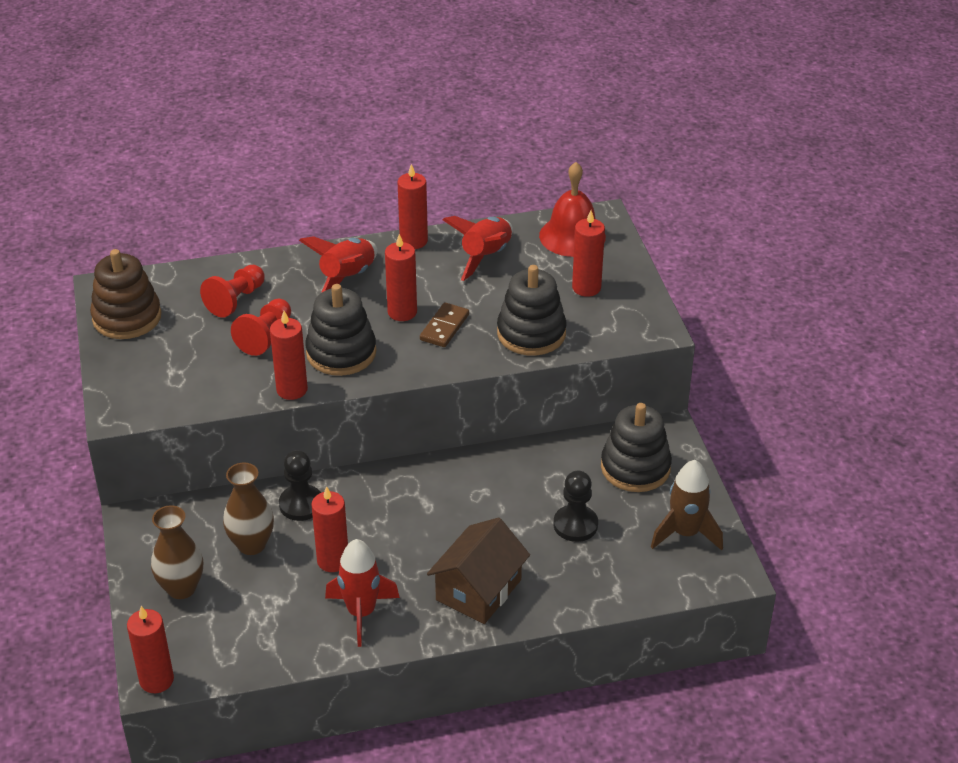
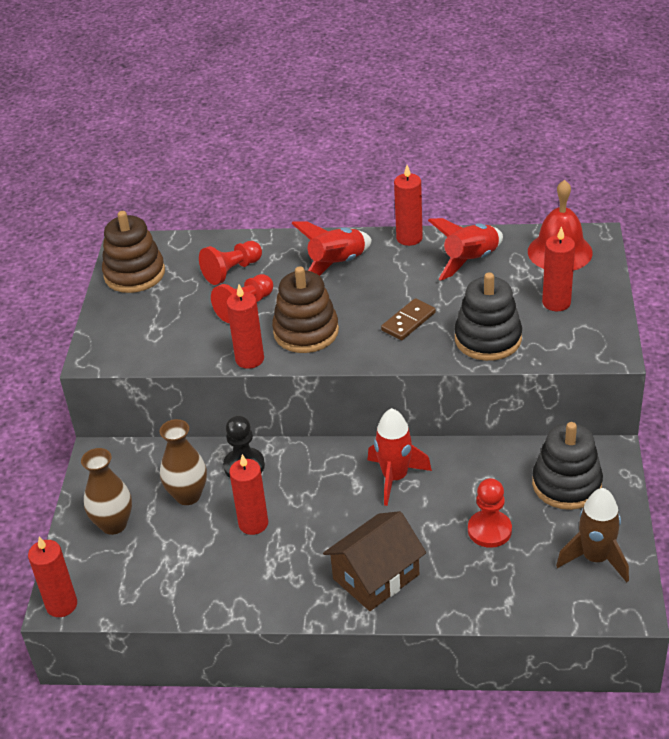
camera: 20 degrees right, 0 degrees up
(341, 353) = (306, 332): black stacking toy -> brown stacking toy
(361, 613) = (261, 578): red rocket -> red rocket (395, 478)
(402, 312) = (375, 302): red candle -> none
(575, 525) = (489, 530): black pawn -> red pawn

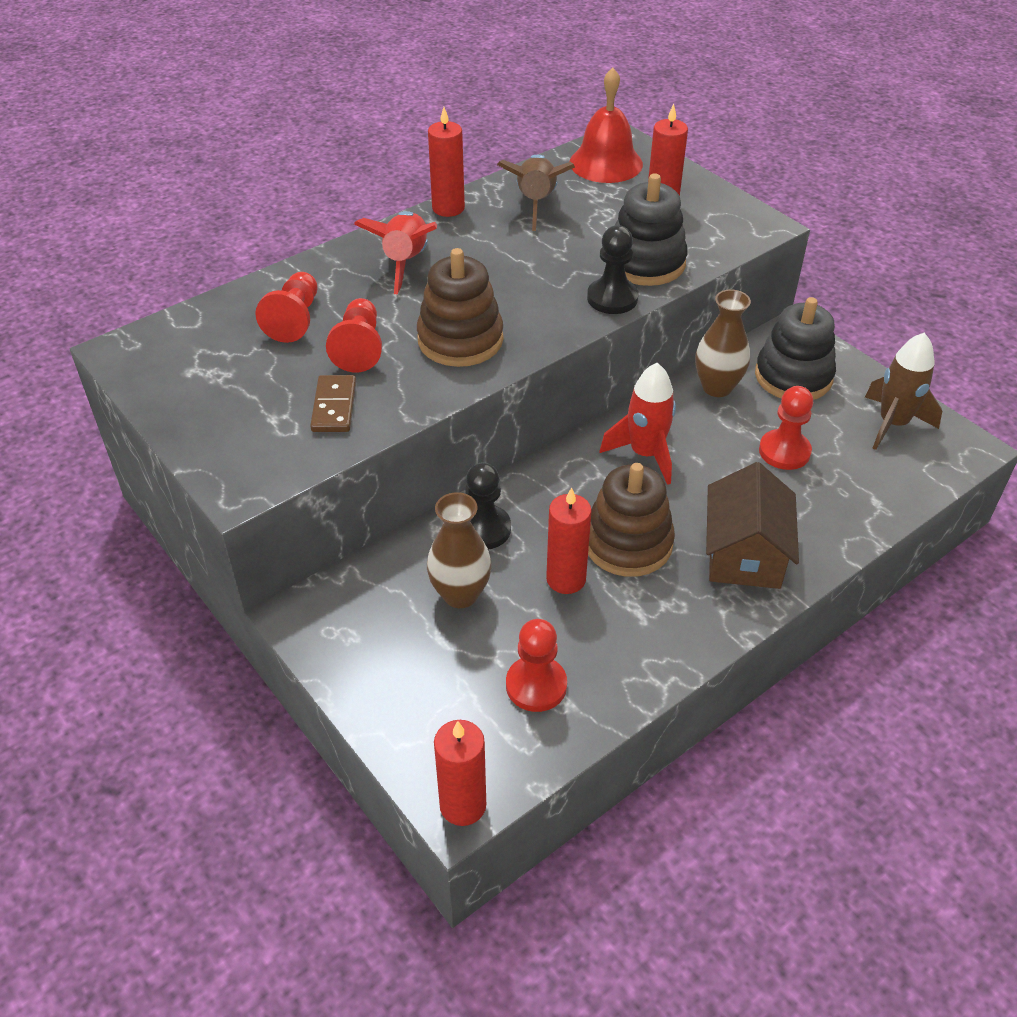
camera: 45 degrees left, 5 degrees up
(114, 524) = (413, 677): brown vase -> brown vase (717, 387)
(134, 274) = (173, 375): brown stacking toy -> brown stacking toy (628, 543)
(167, 571) = (536, 685): none -> red pawn
(249, 359) = (435, 395): red candle -> none
(408, 321) = (551, 282): brown domino -> brown domino (334, 406)
(432, 352) = (612, 298): none -> black pawn
(470, 261) = (536, 203): red rocket -> brown rocket

